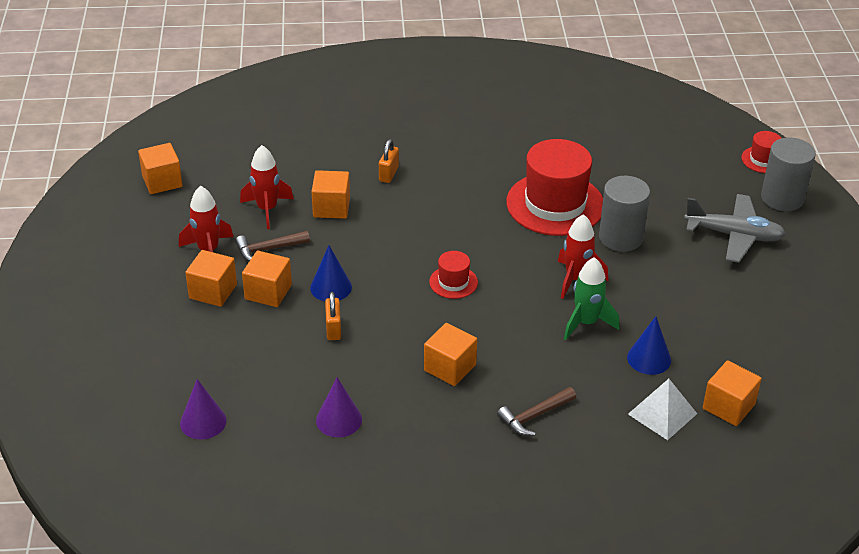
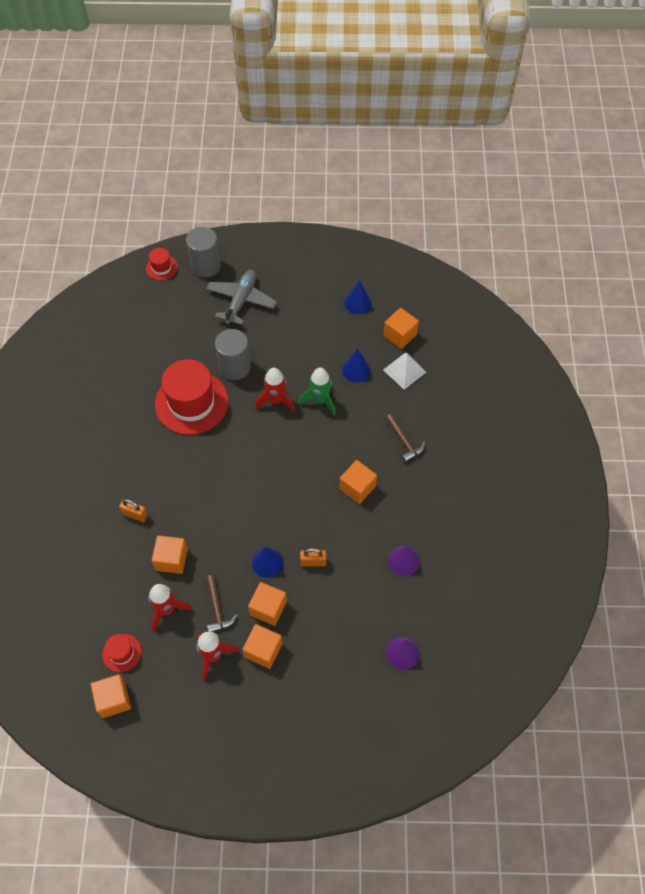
camera: 85 degrees left, 20 degrees up
(453, 282) = (270, 478): red hat -> red hat (122, 653)
(774, 356) = (358, 303): none -> blue cone

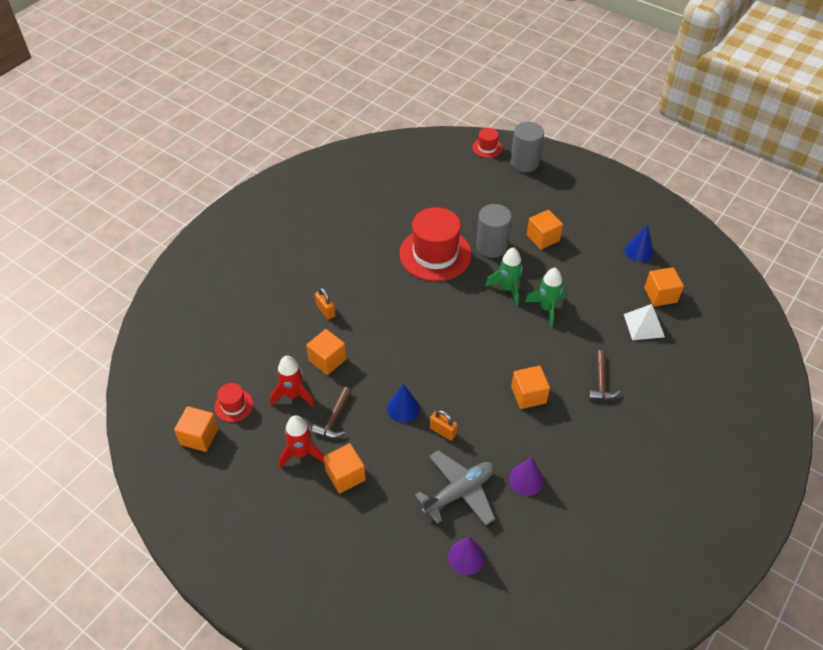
camera: 35 degrees right, 10 degrees down
(241, 301) = (535, 201): grey plane -> grey plane (459, 492)
(268, 608) = (376, 444): orange cube -> orange cube (543, 238)
(276, 400) = (507, 288): red rocket -> green rocket
(356, 370) = (598, 302): blue cone -> none

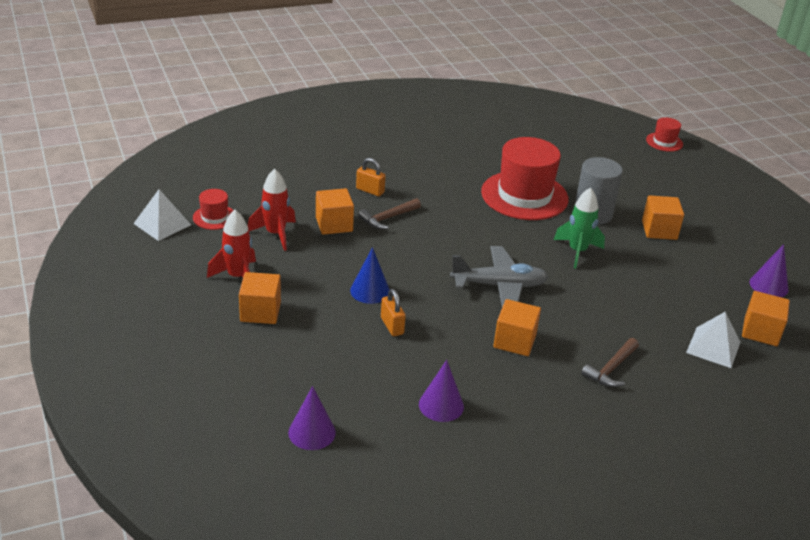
camera: 30 degrees right, 15 degrees down
(199, 436) = (162, 224): orange cube -> white pyramid
(326, 310) = (370, 190): orange padlock -> orange padlock turned 60 degrees counterclockwise
(334, 419) = (294, 267): brown hammer -> brown hammer (388, 218)
(459, 492) = (358, 379): grey plane -> grey plane (499, 286)
(524, 163) = (696, 167): grey cylinder -> none
(547, 308) = (607, 285): green rocket -> none
(639, 251) = (768, 286): blue cone -> purple cone

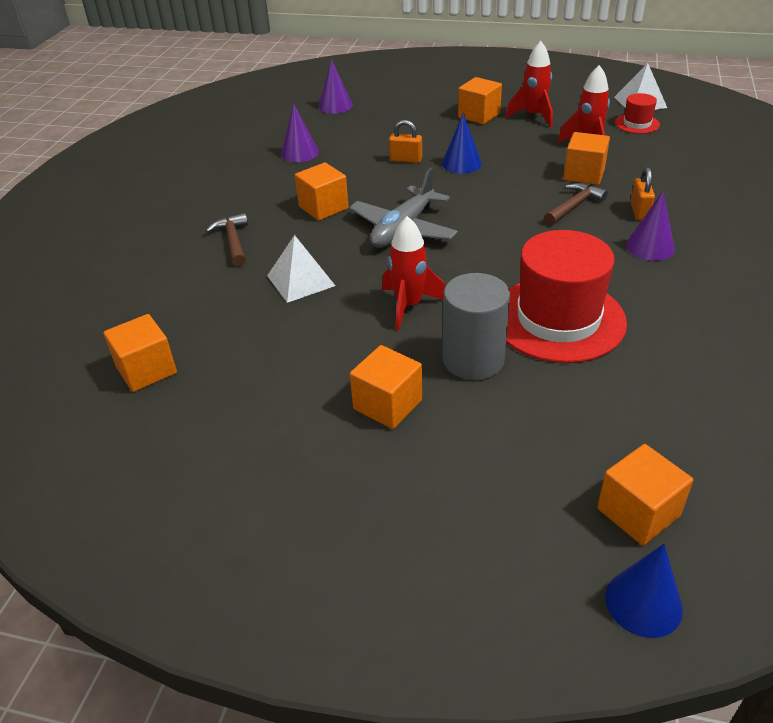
camera: 130 degrees right, 5 degrees up
(370, 190) = (639, 212): orange padlock -> orange padlock turned 60 degrees counterclockwise
(388, 218) = (574, 206): brown hammer -> brown hammer turned 45 degrees clockwise
(577, 251) = (409, 306): green rocket -> red rocket
(625, 149) = (638, 512): none -> orange cube
(664, 142) = (643, 603): red hat -> blue cone
(713, 347) = (175, 318): white pyramid -> white pyramid (301, 280)
(768, 286) = (189, 438): purple cone -> purple cone (650, 247)

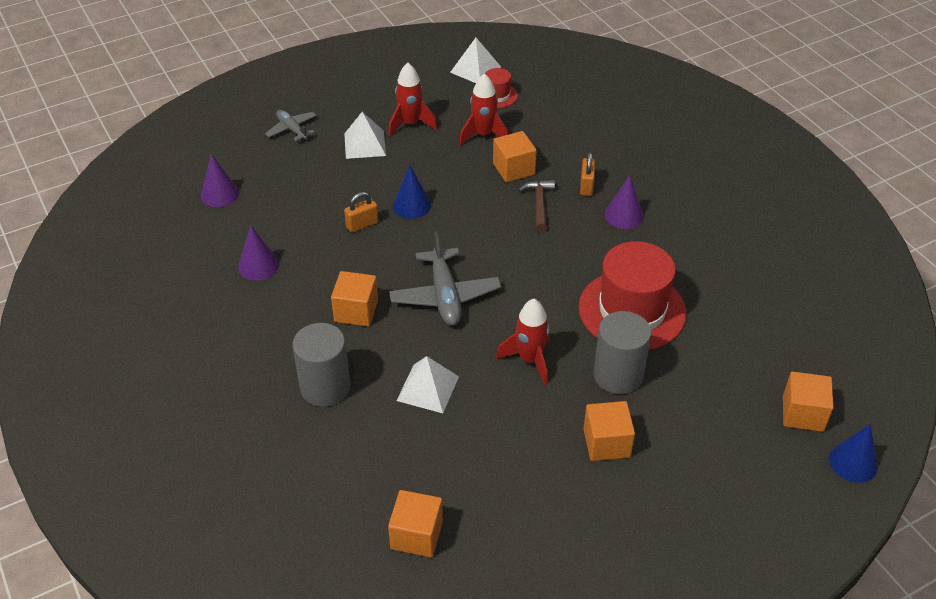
camera: 45 degrees left, 5 degrees up
(233, 241) = (325, 387): brown hammer -> grey cylinder
(437, 89) = (292, 129): none -> grey plane
(479, 115) = (365, 144): orange cube -> white pyramid
(639, 212) = (586, 186): orange padlock -> orange padlock turned 45 degrees clockwise

